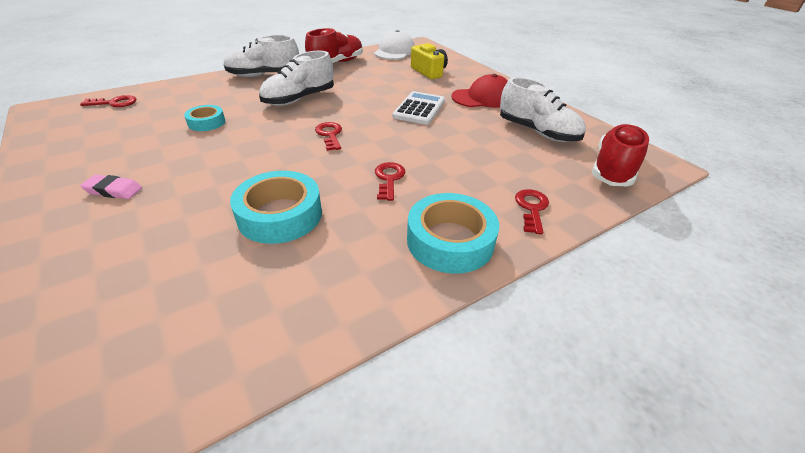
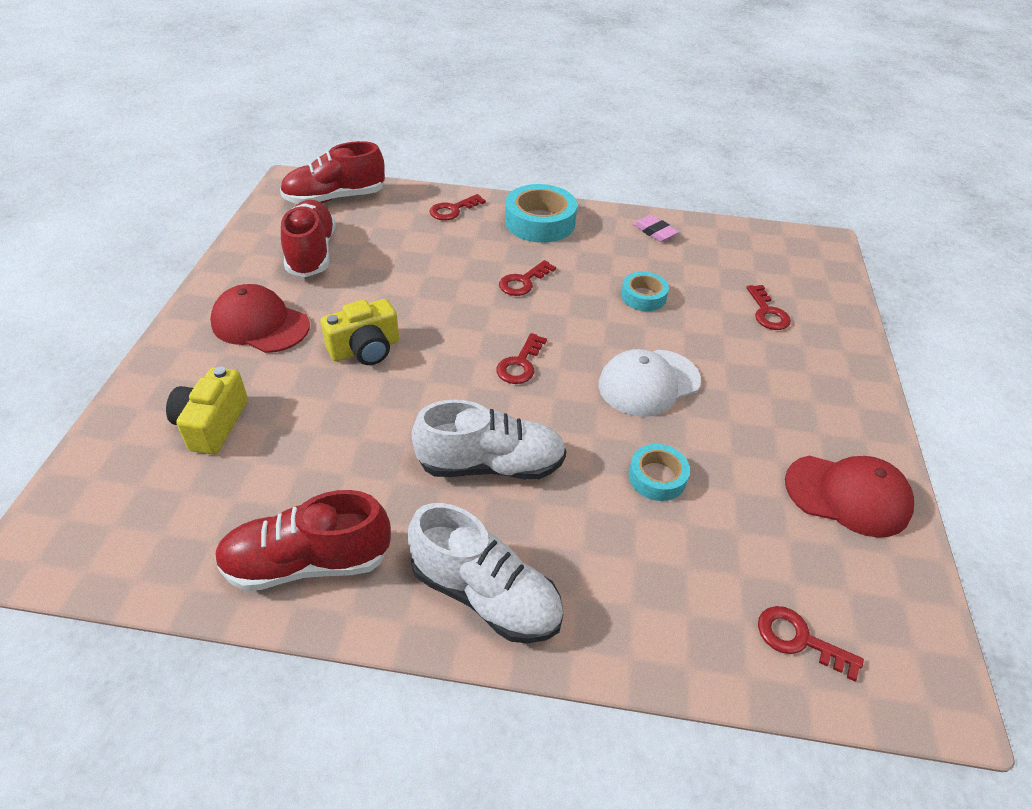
camera: 140 degrees left, 5 degrees up
(71, 155) = (847, 495): none -> red cap
(114, 190) = (788, 400): pink eraser -> pink eraser (654, 232)
(136, 262) = (767, 312): none -> red key
(280, 215) = (643, 296): turquoise tape -> turquoise tape, size x0.58
(394, 51) = (137, 544): white cap -> white cap (648, 383)
(419, 109) = (365, 349): white calculator -> yellow camera
(537, 132) = (311, 253): white shoe -> red shoe

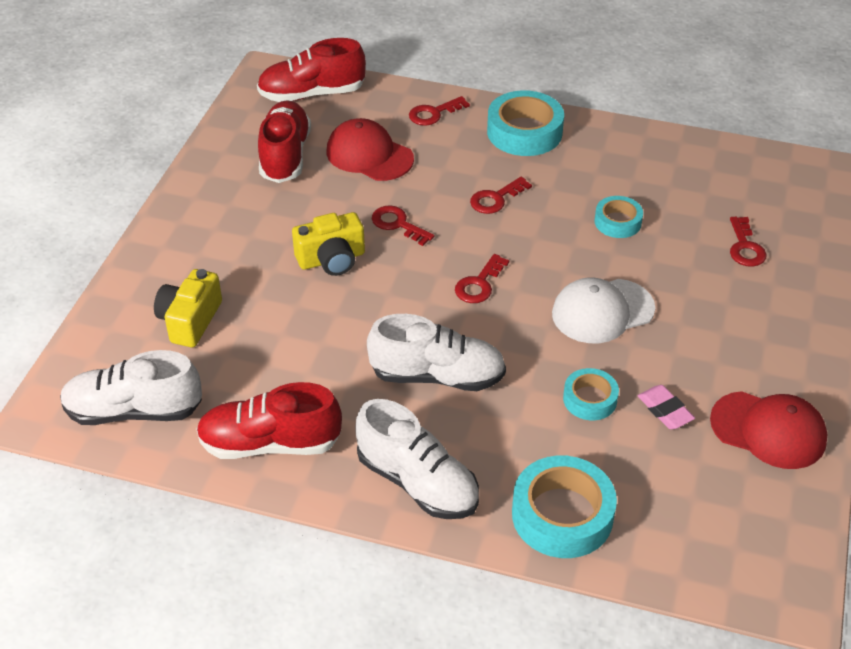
camera: 10 degrees right, 0 degrees up
(142, 536) = (134, 411): none -> white shoe
(260, 324) = (233, 228): red cap -> red cap (369, 155)
(654, 232) = (647, 149): pink eraser -> pink eraser (665, 410)
(657, 619) = (562, 515): none -> turquoise tape
(798, 639) = (682, 542): red key -> red key (397, 224)

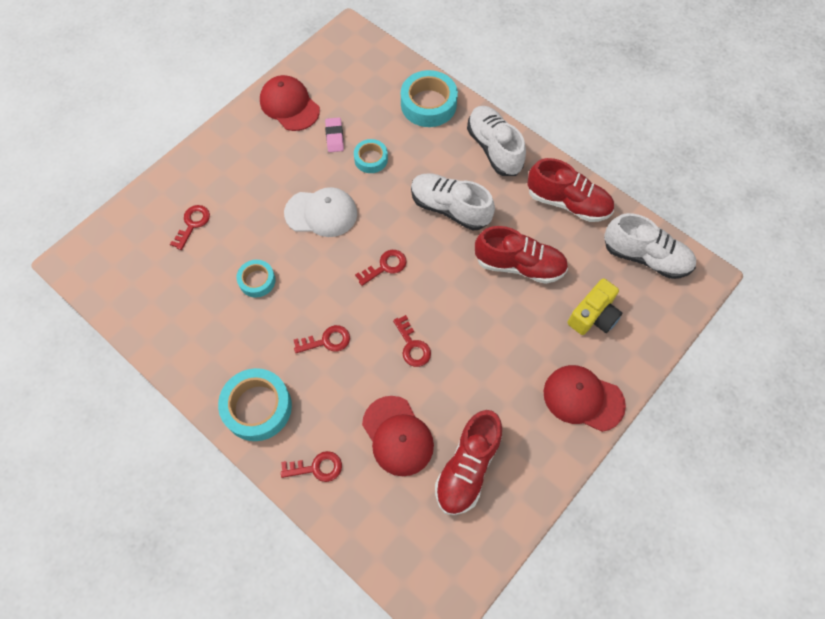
camera: 155 degrees left, 20 degrees up
(179, 241) = (583, 398): none -> red cap
(312, 94) = (410, 550): red shoe -> red shoe (519, 265)
(332, 259) = (475, 331): yellow camera -> none

